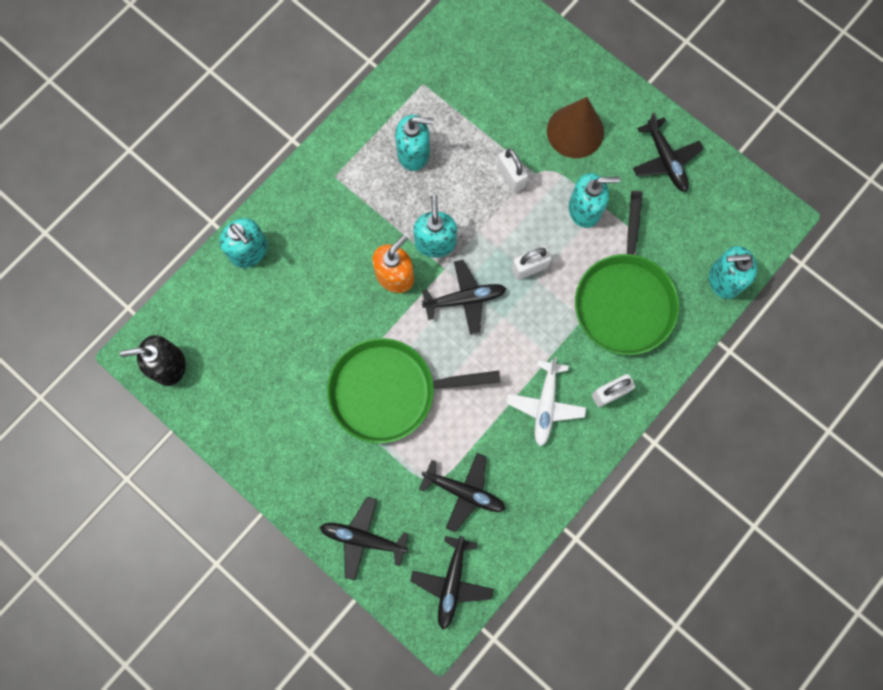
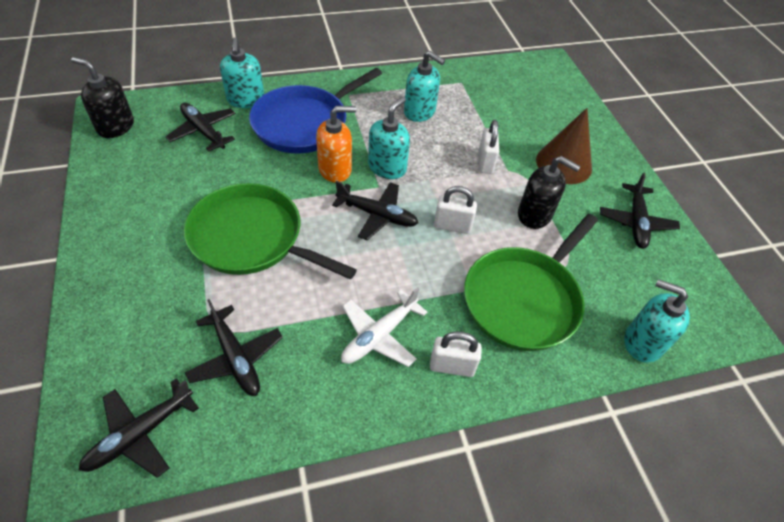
camera: 30 degrees right, 25 degrees down
(325, 241) = (304, 123): none -> blue pan
(363, 538) = (109, 334): black plane -> black plane (203, 132)
(585, 209) = (534, 215): turquoise soap dispenser -> black soap dispenser

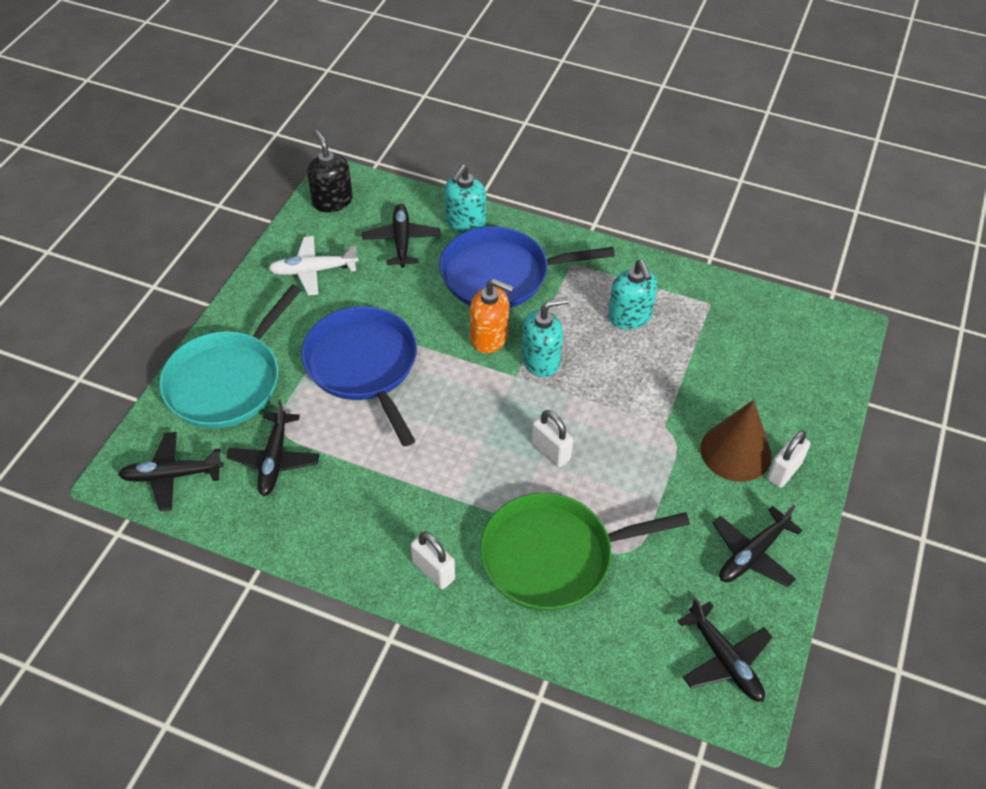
camera: 40 degrees right, 0 degrees up
(131, 314) = (227, 381): none -> turquoise pan
(252, 238) = (363, 366): green pan -> blue pan
(376, 215) = (489, 402): black plane -> black plane (724, 659)
(379, 335) = (397, 509): white plane -> white plane (313, 270)
(485, 162) = (648, 406): white padlock -> white padlock (784, 471)
(534, 215) = (646, 486): black soap dispenser -> none
(642, 342) = (629, 662): turquoise soap dispenser -> none

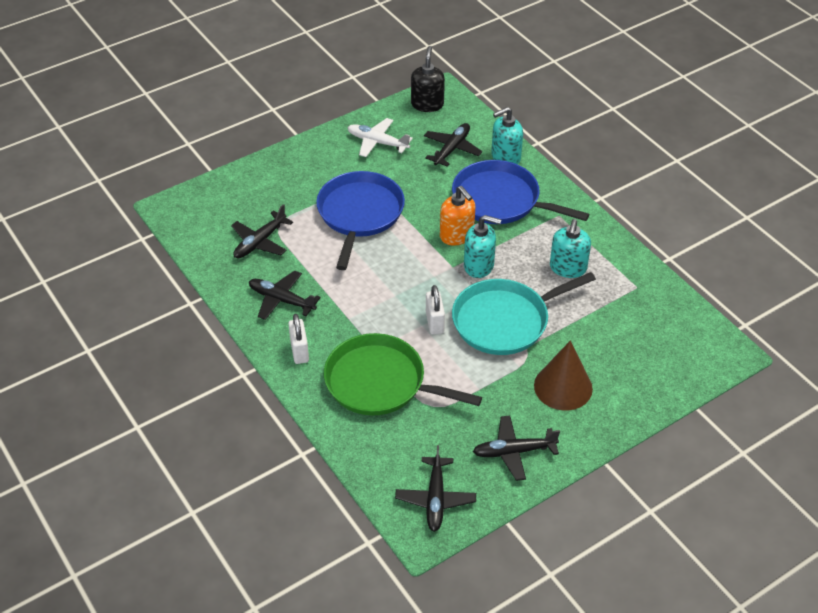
camera: 35 degrees right, 5 degrees down
(172, 475) = (195, 222): black plane -> black plane (282, 300)
(227, 381) = (270, 184): turquoise pan -> turquoise pan (505, 321)
(784, 471) = (586, 416): white padlock -> none

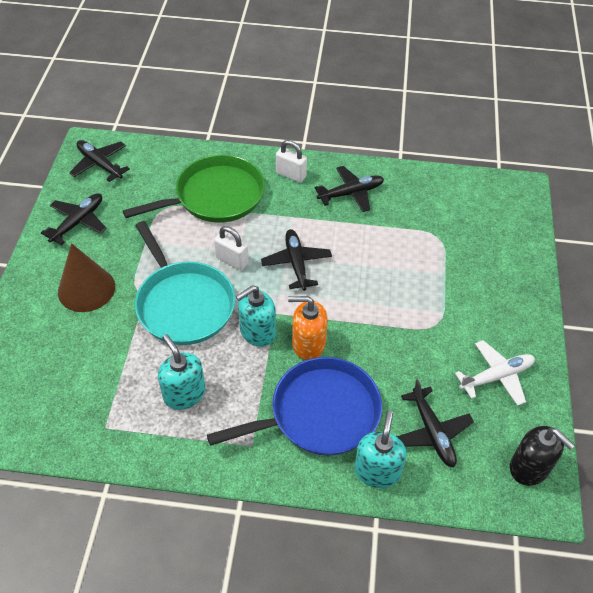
camera: 130 degrees right, 5 degrees up
(260, 242) = (428, 216): black plane -> black plane (296, 263)
(359, 214) = (402, 296): blue pan -> none
(505, 321) = (183, 303): turquoise pan -> turquoise pan turned 135 degrees clockwise

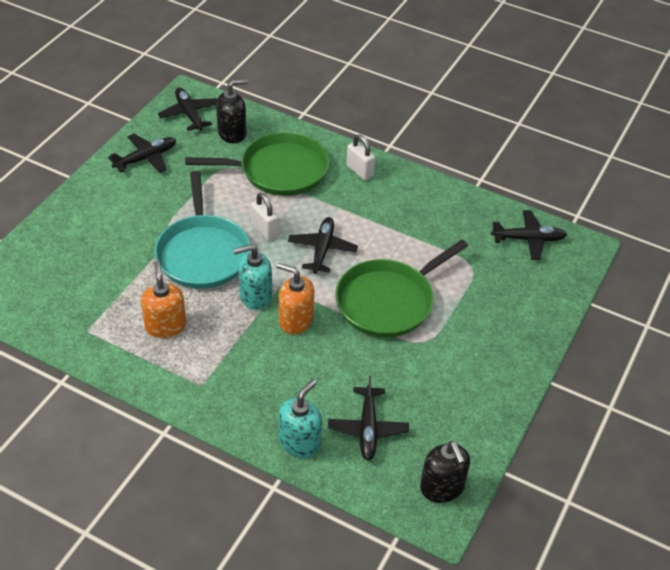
camera: 20 degrees right, 5 degrees down
(86, 289) = (125, 216): brown cone -> none
(152, 172) = (232, 133): none -> black soap dispenser
(184, 394) = (165, 326): turquoise soap dispenser -> orange soap dispenser
(319, 413) = (274, 380): blue pan -> none
(350, 193) = (408, 203): black plane -> black plane (528, 239)
(383, 295) = (388, 301): none -> green pan
(496, 377) = (456, 403): white plane -> none

